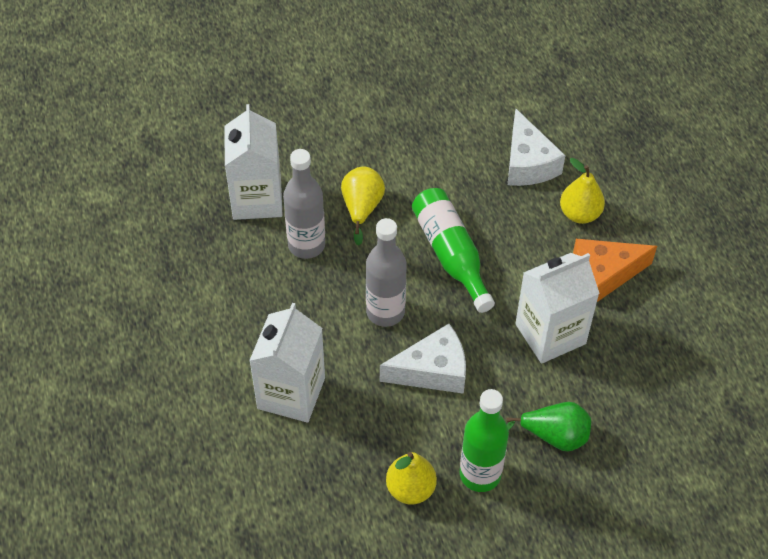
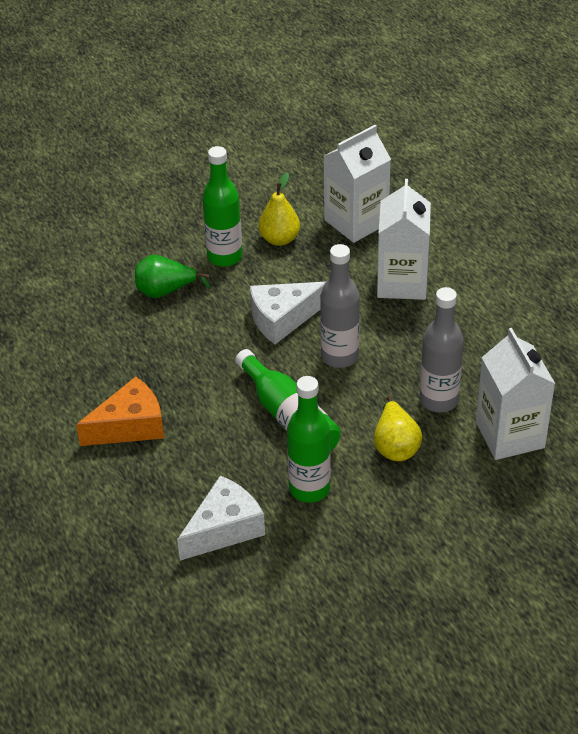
camera: 170 degrees right, 10 degrees down
(448, 183) = (309, 489): none -> green bottle
(528, 163) = (224, 528): white cheese -> white cheese turned 75 degrees clockwise
(550, 334) = (178, 366): white carton -> white carton (356, 222)
(579, 214) = (159, 482): yellow pear -> none

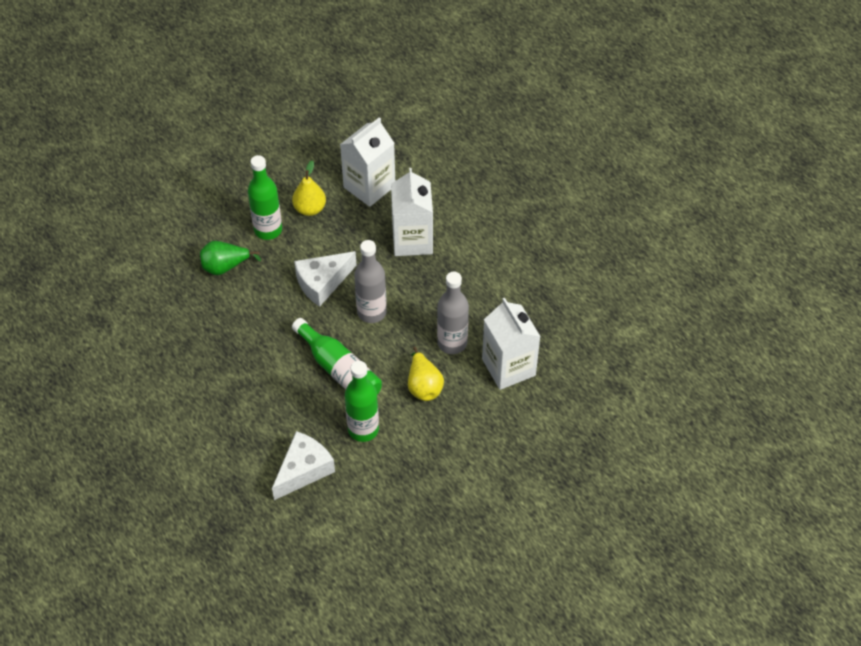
camera: 10 degrees left, 10 degrees up
(130, 426) = (217, 391): orange cheese -> none

